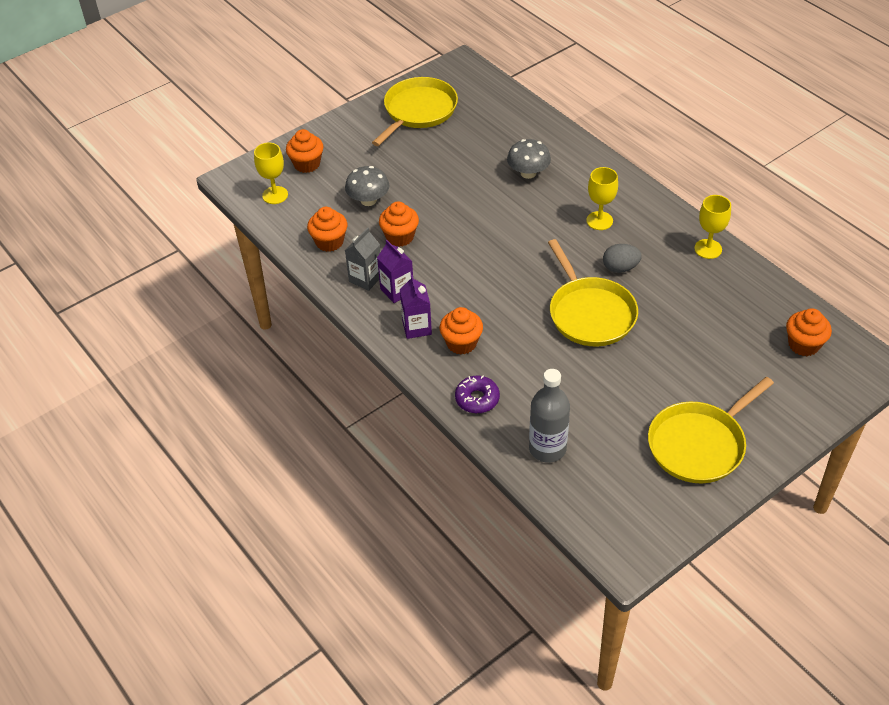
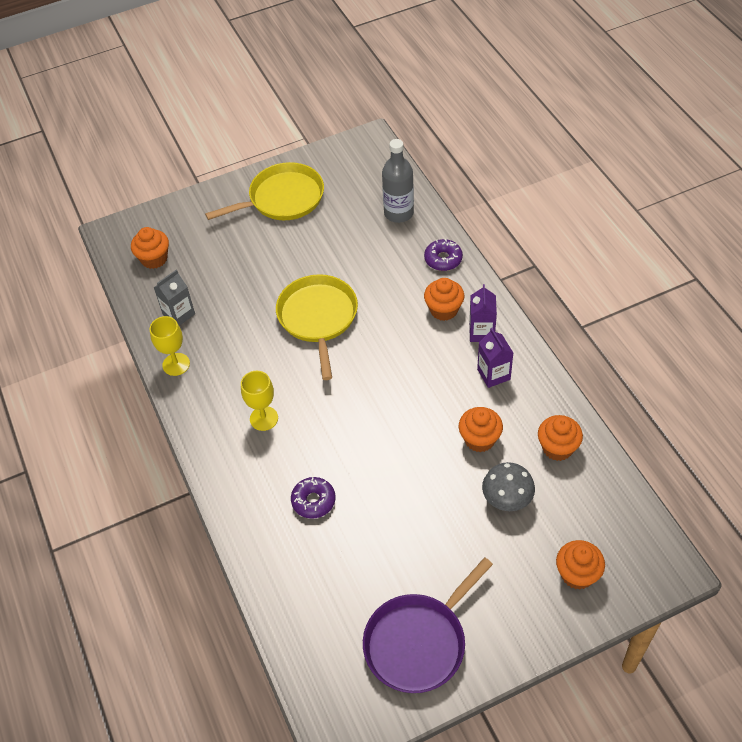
camera: 165 degrees left, 5 degrees up
(275, 195) = (618, 530): yellow goblet -> none
(365, 279) = (523, 394): grey carton -> grey carton (179, 314)
(418, 111) = (418, 643): yellow pan -> purple pan
(528, 173) = (313, 501): grey mushroom -> purple donut
(620, 268) = (269, 359): grey egg -> none

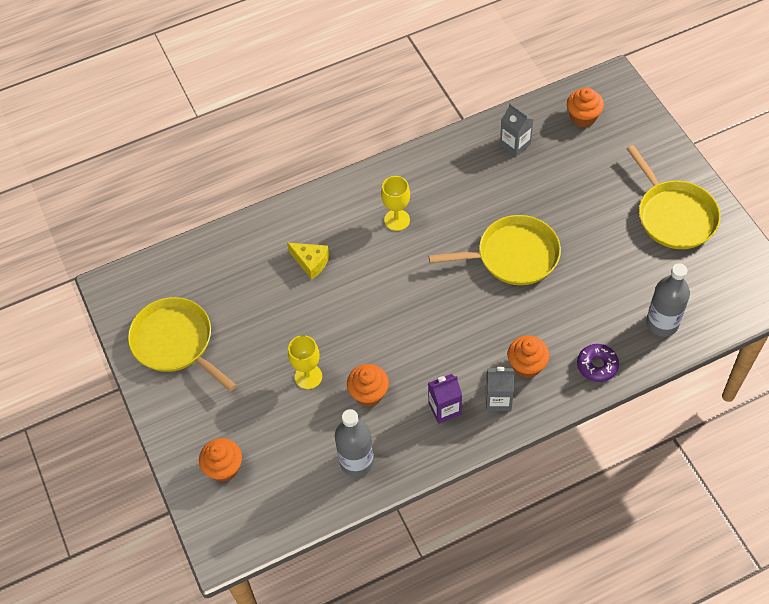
camera: 90 degrees right, 5 degrees up
(176, 364) = (457, 149): yellow goblet -> yellow goblet (308, 376)
(313, 501) = (311, 262): purple donut -> yellow cheese
(418, 643) = (175, 342): purple pan -> yellow pan
(481, 332) = (498, 400): purple carton -> grey carton
(507, 498) = (304, 414): grey mushroom -> none
(557, 448) = (356, 461): orange cupcake -> grey bottle

